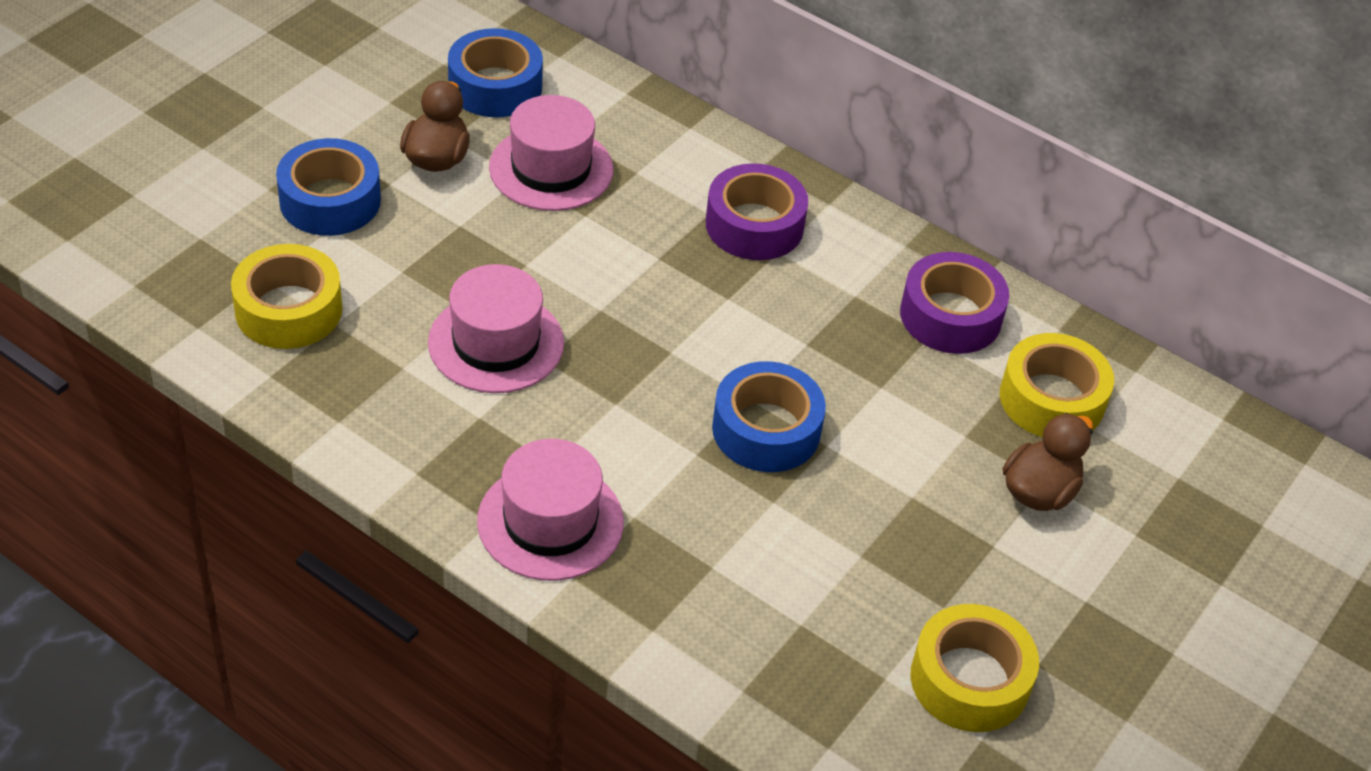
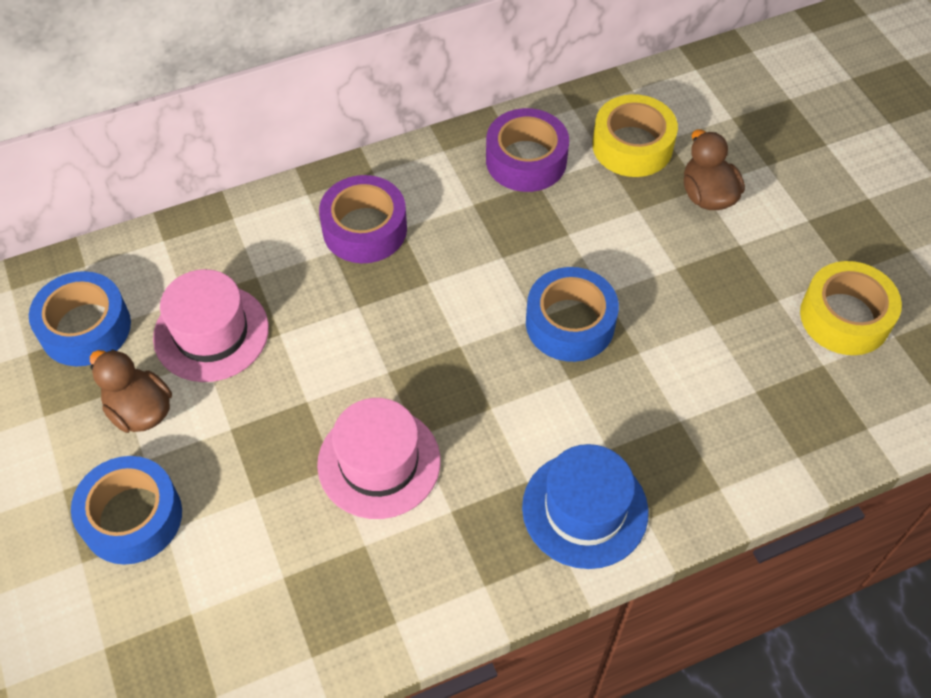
camera: 55 degrees left, 10 degrees up
(288, 310) = (243, 608): yellow tape -> none
(550, 521) = (585, 509): pink hat -> blue hat

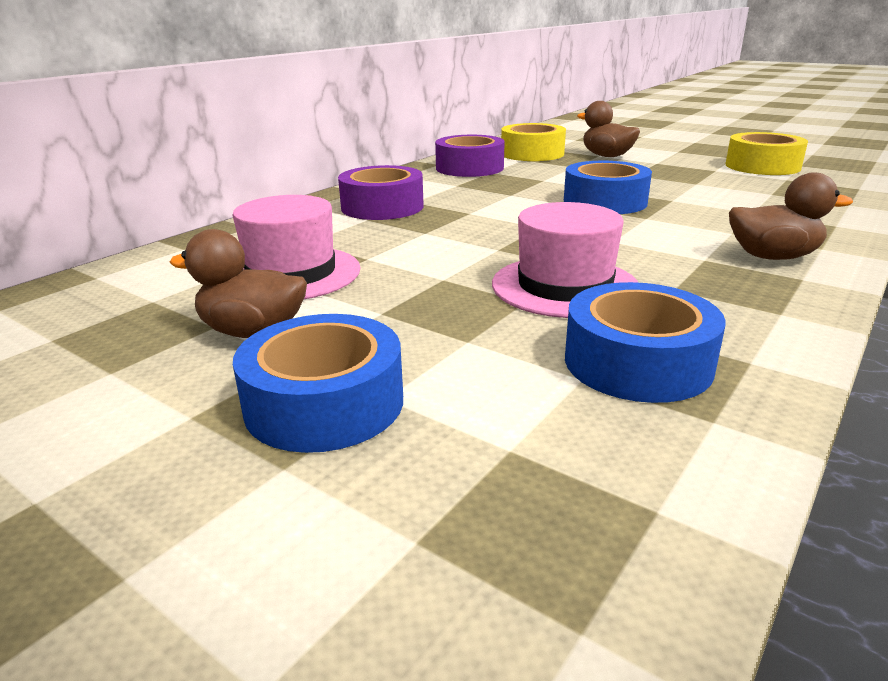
camera: 30 degrees left, 30 degrees down
(85, 328) = (127, 306): blue tape -> blue tape (637, 362)
(585, 509) = (772, 257): blue hat -> brown duck

